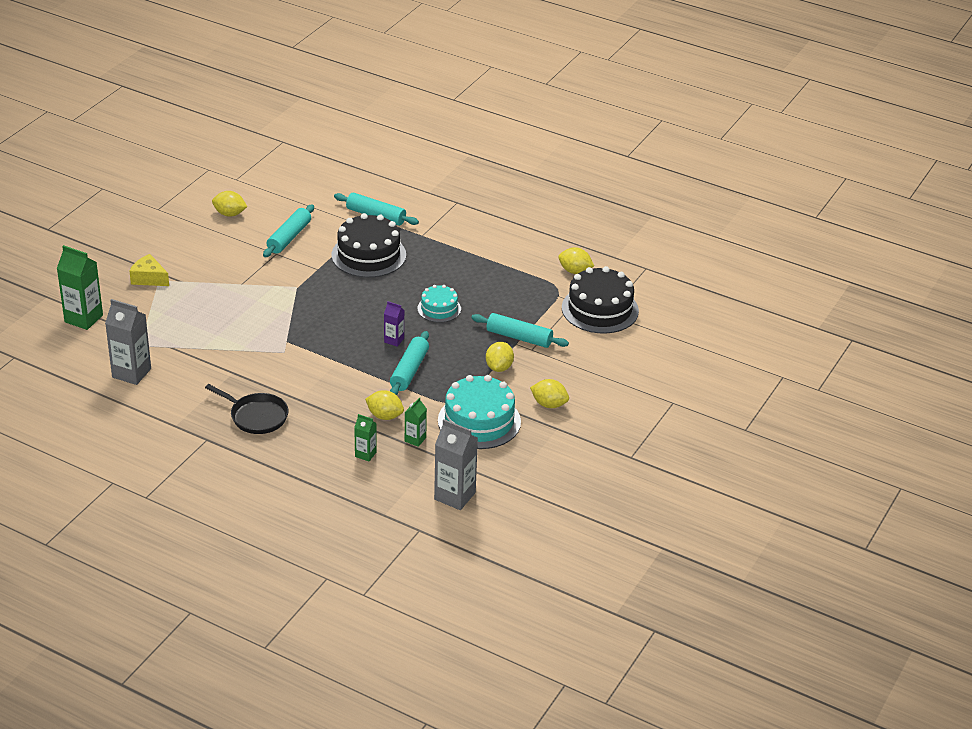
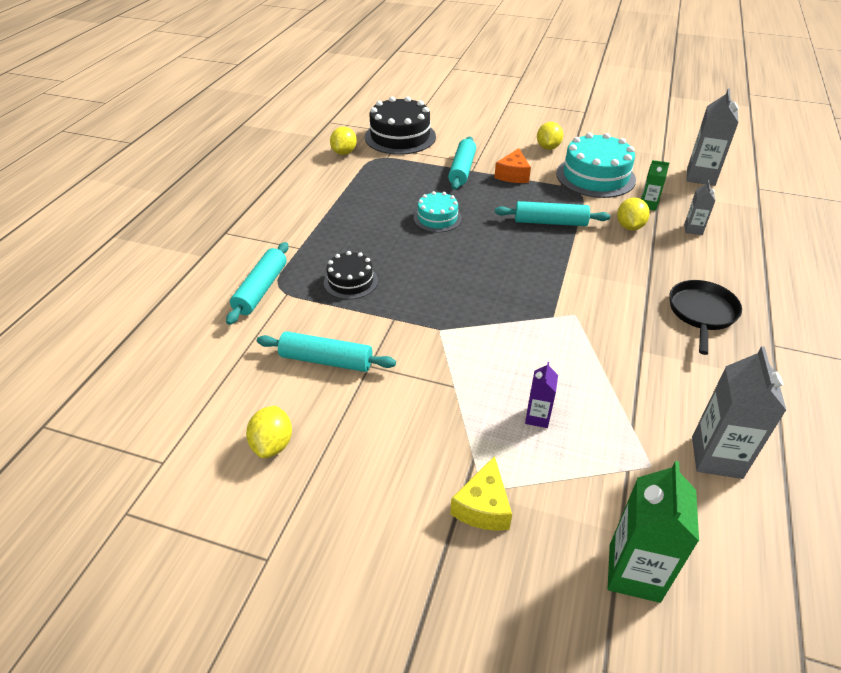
camera: 100 degrees left, 5 degrees up
(365, 454) = (693, 229): green carton -> grey carton
(368, 255) = (351, 281): black cake -> black cake, size x0.57
(394, 340) = (506, 239): purple carton -> purple carton (537, 417)
(499, 367) = (513, 175): yellow lemon -> orange cheese

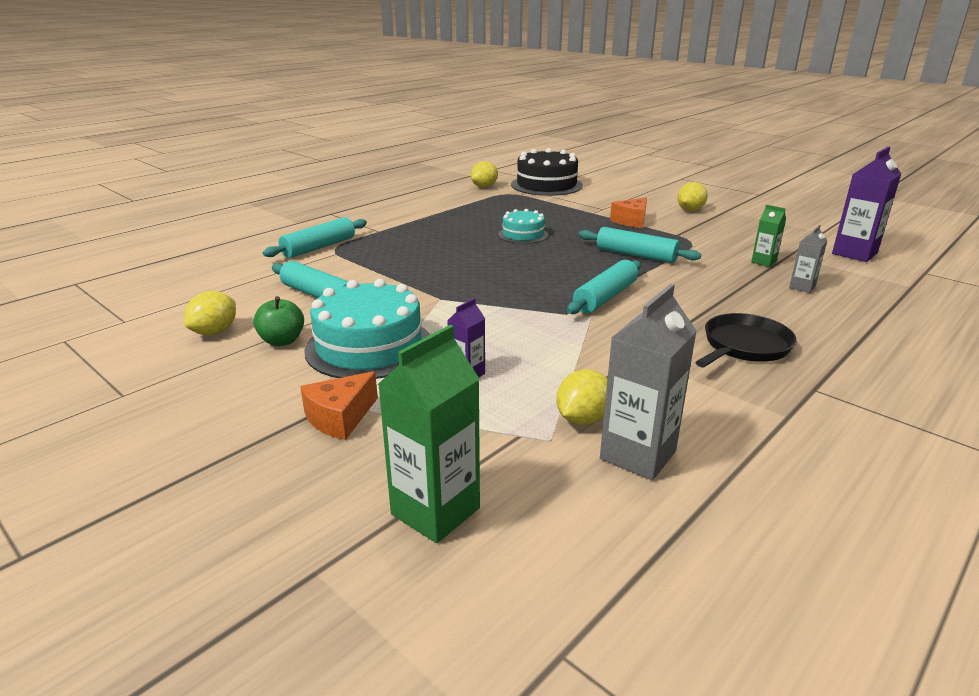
camera: 25 degrees right, 15 degrees down
(348, 433) = (282, 341): none -> green apple
(351, 281) = (398, 256): black cake -> none
(462, 170) = (582, 211): turquoise rolling pin -> turquoise rolling pin (605, 297)
(483, 507) = (340, 418): yellow cheese -> orange cheese
(595, 176) = (722, 235): turquoise cake -> turquoise cake (369, 346)
(629, 227) = (724, 272): yellow lemon -> yellow lemon (582, 419)
(700, 177) = (854, 253): grey carton -> purple carton

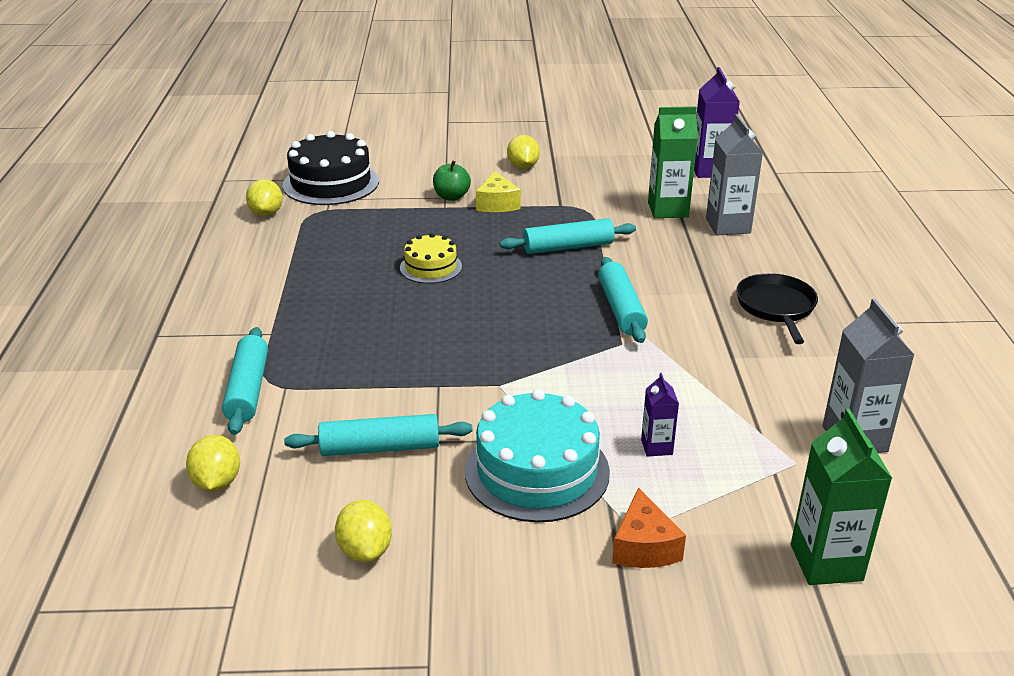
camera: 45 degrees left, 5 degrees up
(282, 341) = (451, 516): green apple -> green apple (451, 197)
(523, 235) = (431, 267): turquoise cake -> yellow cake
(582, 419) = (786, 433): yellow lemon -> yellow lemon (217, 482)
(631, 221) = (497, 204): orange cheese -> yellow cheese
(763, 262) = (668, 210): green carton -> green carton, size x1.85
(802, 287) = (728, 226): grey carton -> grey carton, size x1.85

